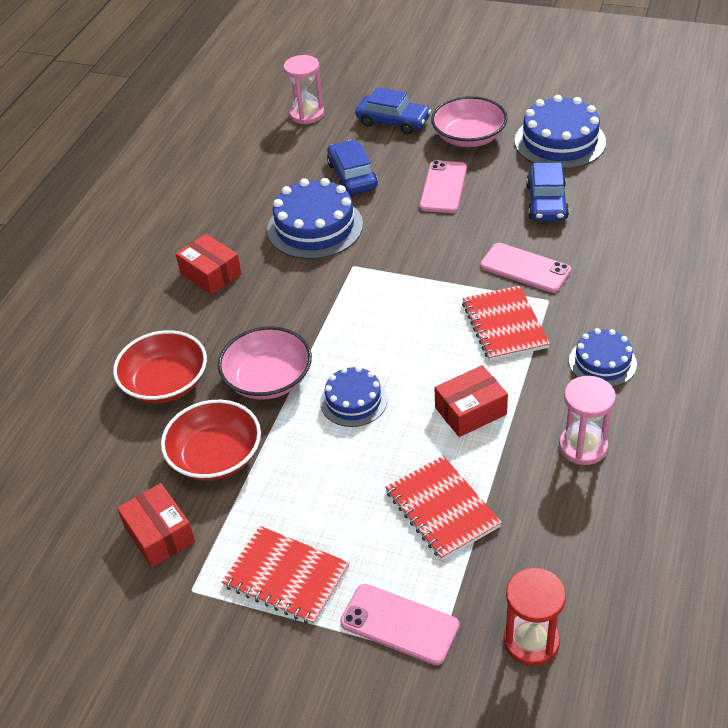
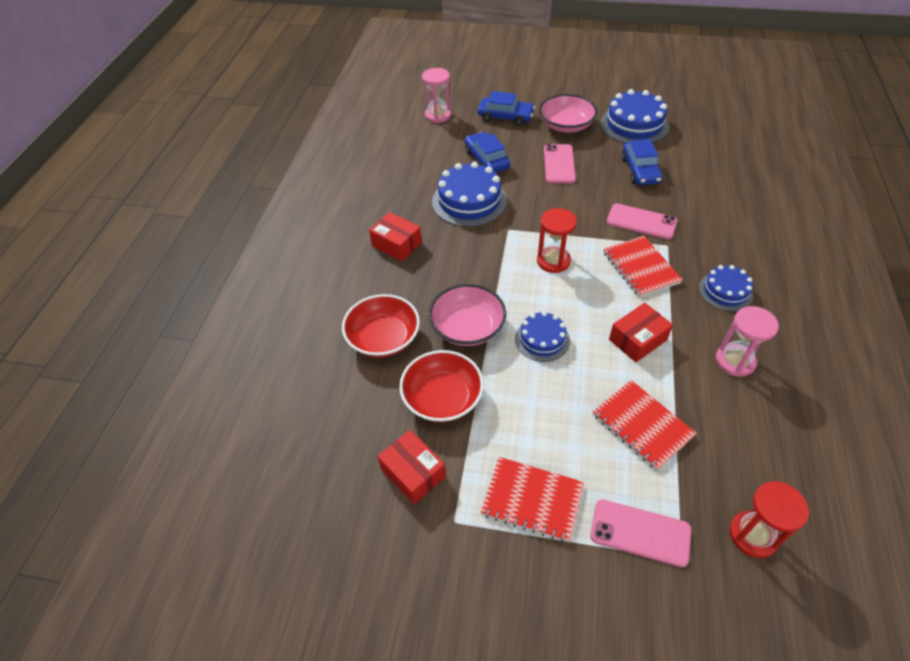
camera: 10 degrees left, 5 degrees up
(397, 308) = (553, 261): none -> red hourglass

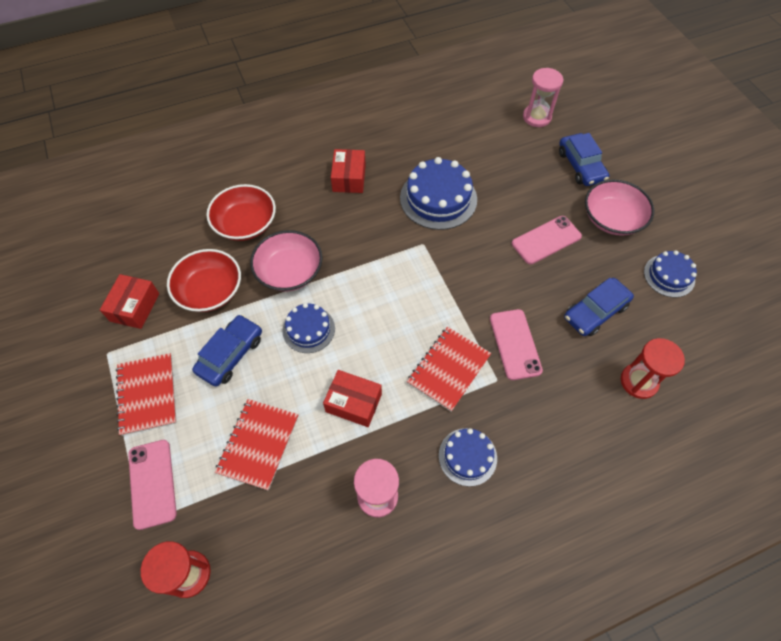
camera: 55 degrees right, 10 degrees up
(486, 160) = (504, 183): blue car -> blue car (230, 354)
(553, 261) = (407, 295): red hourglass -> red hourglass (639, 381)
(634, 125) = (669, 276): blue cake -> blue cake, size x0.60

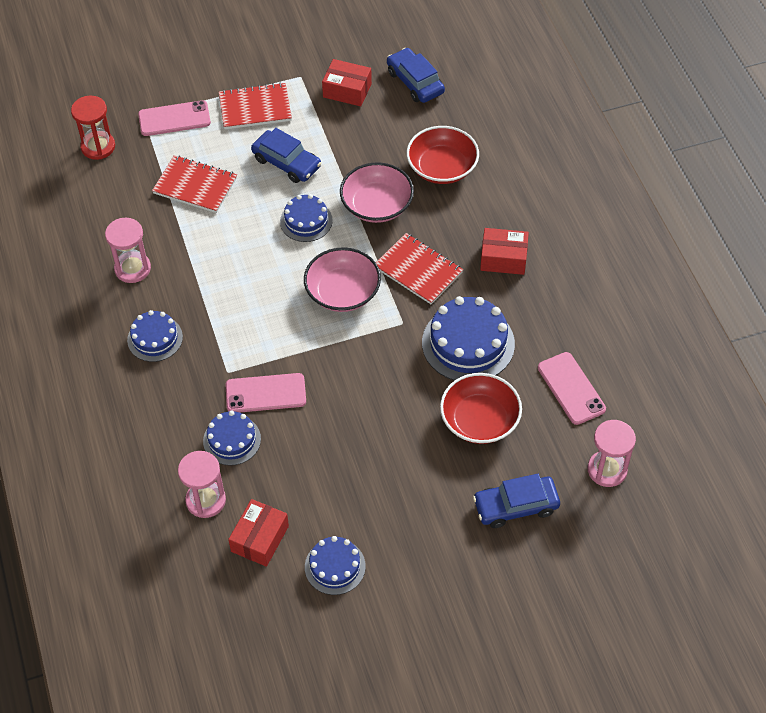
camera: 95 degrees right, 5 degrees down
(210, 290) = (360, 143): red bowl -> red bowl (479, 420)
(353, 403) = (222, 254): red box -> red box (259, 538)
(449, 369) = (246, 332): red notebook -> red notebook (418, 270)
(546, 240) = (398, 445): pink phone -> pink phone (571, 388)
(571, 367) = (232, 440): none -> blue cake
(595, 311) = (295, 477): blue car -> blue car (415, 82)
(612, 219) = (425, 524): pink bowl -> pink bowl (343, 292)
(639, 381) = (206, 500): red hourglass -> pink hourglass

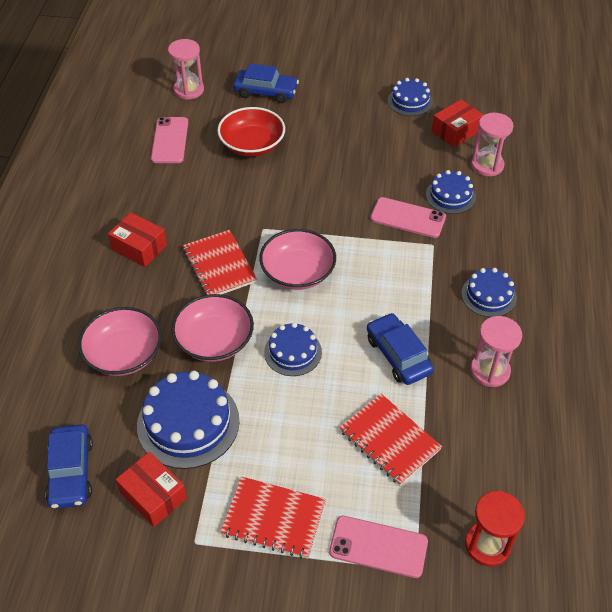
camera: 155 degrees left, 5 degrees down
(286, 163) = (276, 427): blue car -> blue car (398, 355)
(442, 167) = (124, 354): red bowl -> pink bowl
(468, 343) = (221, 195): blue cake -> blue cake (188, 423)

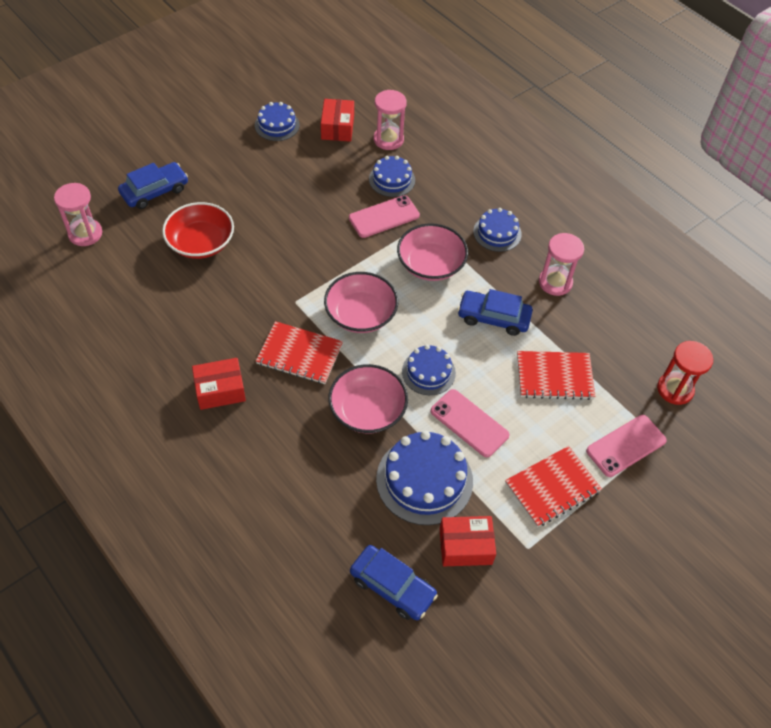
camera: 50 degrees left, 5 degrees up
(124, 354) = (317, 475): pink bowl -> pink bowl (431, 264)
(170, 140) = (127, 287): pink phone -> pink phone (469, 423)

